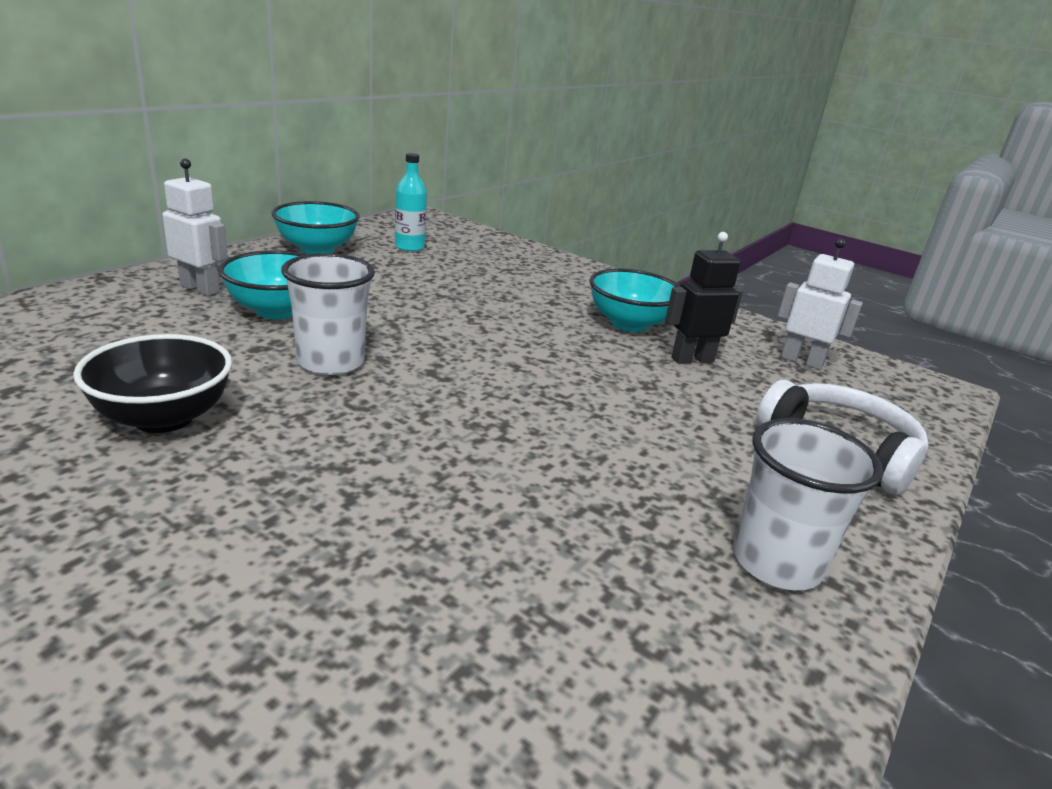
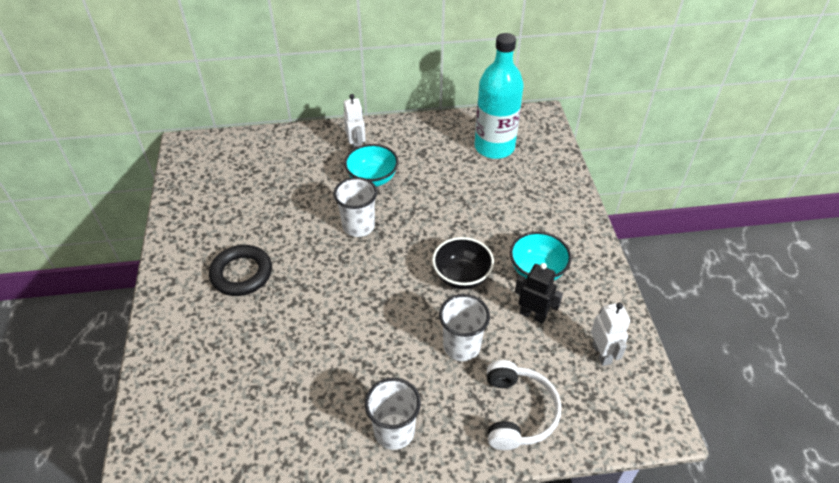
camera: 50 degrees right, 20 degrees up
(164, 418) = (275, 229): black bowl -> black bowl (461, 276)
(165, 508) = (241, 273): none -> black ring
(317, 249) = (441, 132): turquoise bowl -> none
(409, 247) = (494, 147): turquoise bottle -> turquoise bottle, size x2.14
(678, 421) = (461, 346): none -> white cup

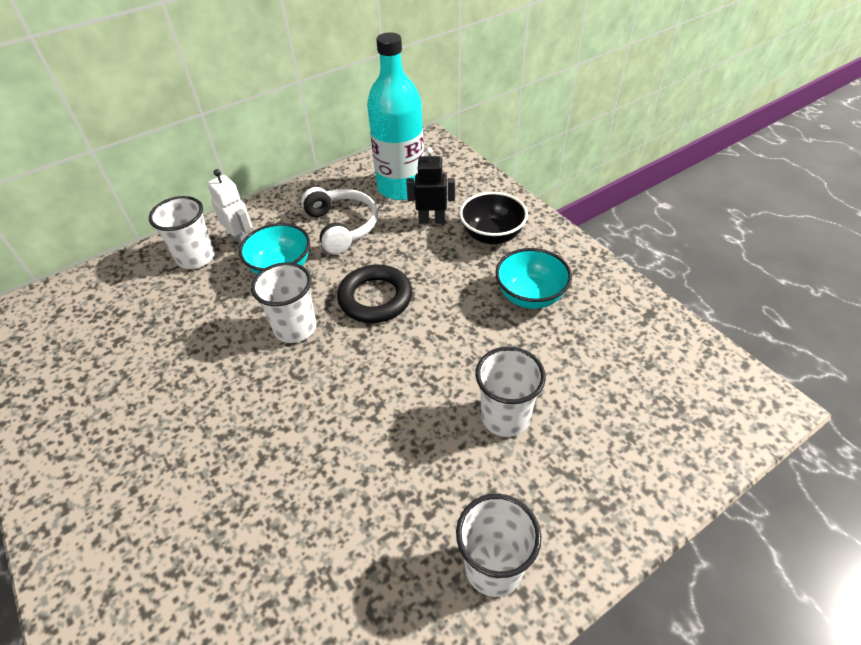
camera: 25 degrees left, 0 degrees up
(241, 273) = (167, 452): black ring -> black ring (375, 298)
(320, 149) = (196, 257): none -> white cup
(461, 276) = (453, 336): black bowl -> black bowl (492, 235)
(518, 412) = (618, 465): white headphones -> white headphones (342, 226)
(533, 315) = (558, 345): black robot -> black robot (432, 220)
(602, 353) = (656, 355): white robot -> none

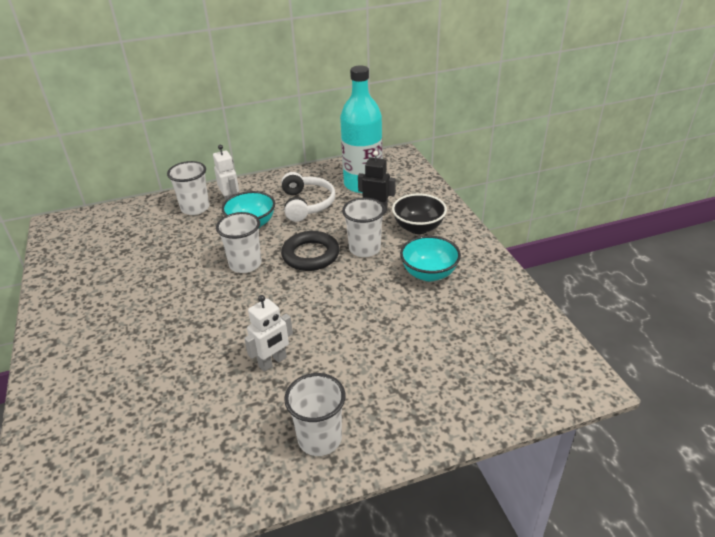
camera: 15 degrees right, 10 degrees down
(388, 466) = (273, 362): none -> white robot
(505, 417) = (372, 348): white cup -> white cup (364, 249)

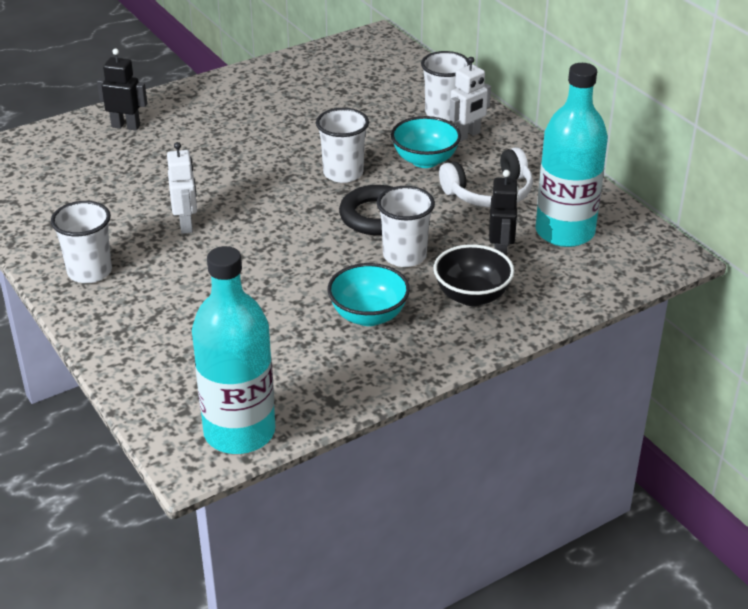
camera: 75 degrees right, 0 degrees up
(73, 396) = (126, 126): none -> black robot
(273, 362) = (186, 224): white robot -> white robot turned 135 degrees counterclockwise
(554, 352) = (239, 432): none -> turquoise bottle

